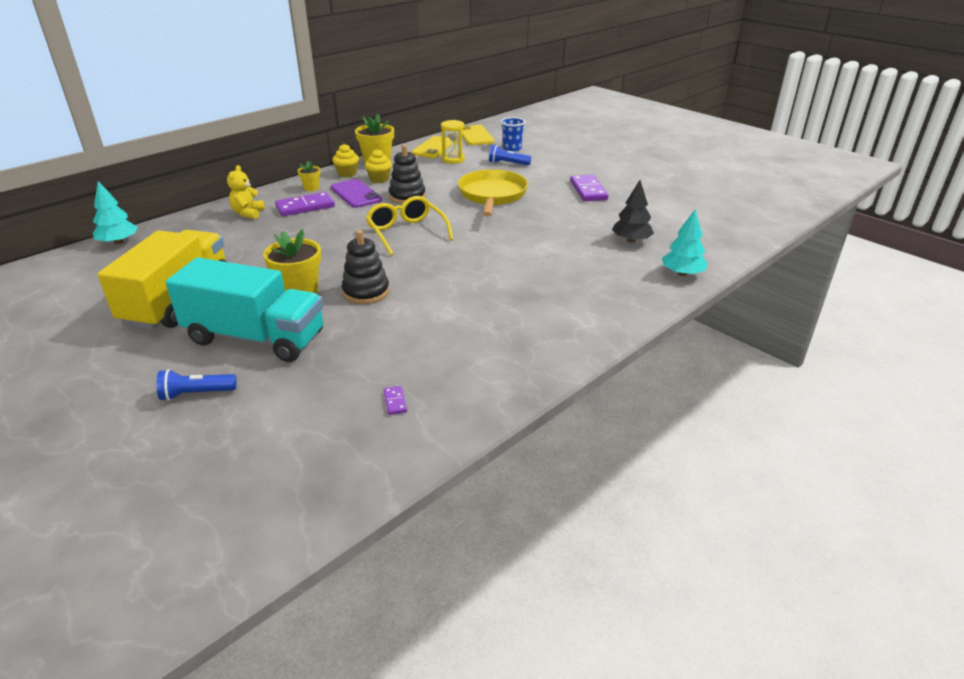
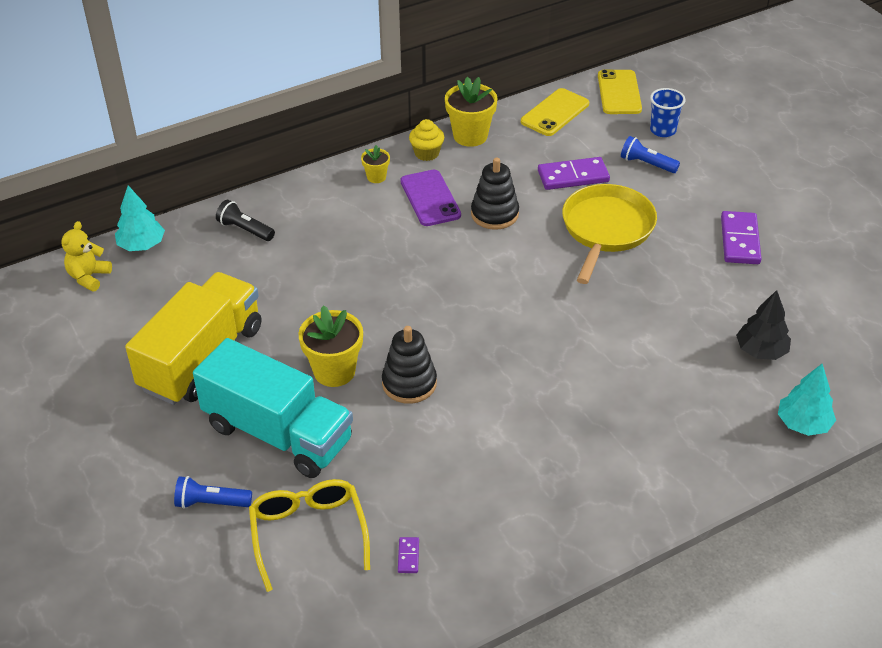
camera: 15 degrees right, 10 degrees up
(209, 224) = (245, 229): none -> black flashlight
(248, 213) = (293, 216): yellow teddy bear -> yellow teddy bear (89, 277)
(305, 207) = (363, 214): purple domino -> purple domino (573, 176)
(379, 179) = (466, 172): yellow cupcake -> none
(406, 232) = (478, 285): yellow glasses -> yellow glasses (308, 533)
(453, 159) = (574, 143): yellow hourglass -> none

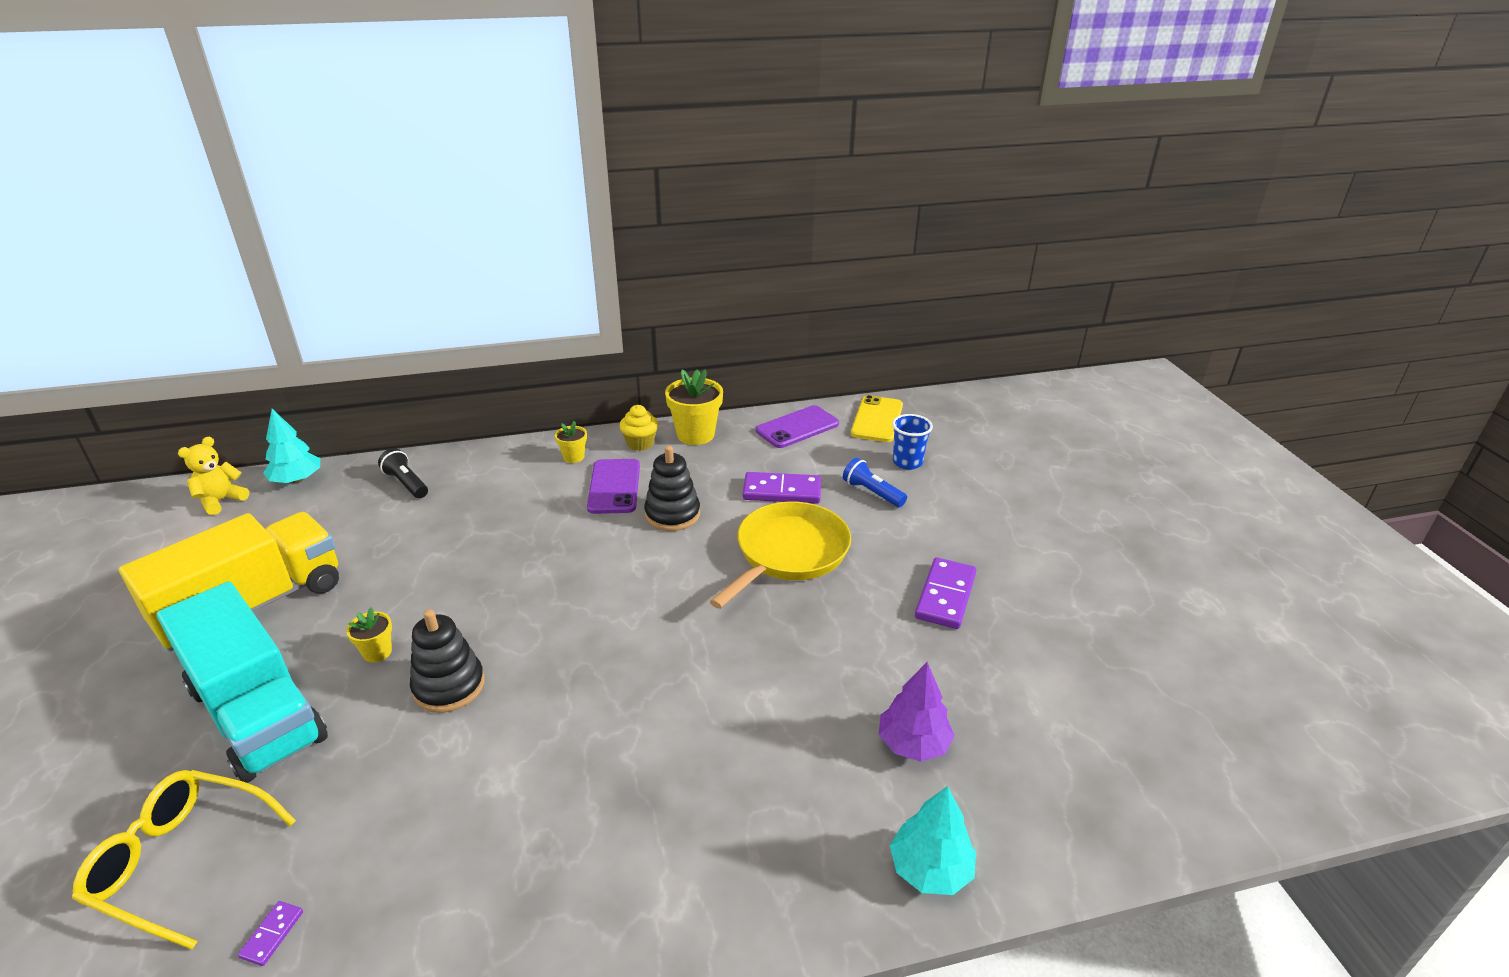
camera: 15 degrees right, 10 degrees down
(211, 503) = (109, 785): blue flashlight -> none
(308, 533) = (180, 861): yellow glasses -> yellow glasses turned 75 degrees counterclockwise
(334, 371) = (377, 652): yellow flower pot -> yellow flower pot, size x0.53
(555, 113) = (797, 427): yellow phone -> purple phone
(761, 351) = (913, 744): black tree -> purple tree

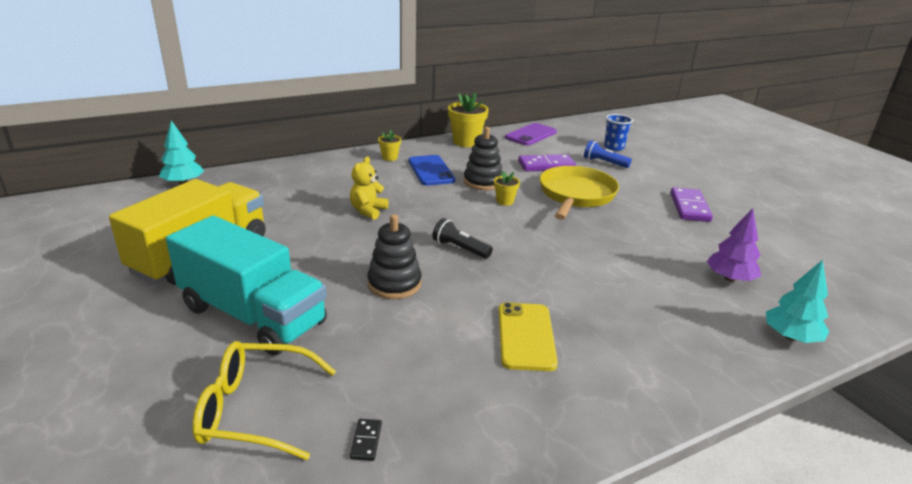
camera: 15 degrees left, 5 degrees down
(221, 501) = (127, 198): yellow teddy bear -> yellow teddy bear (368, 211)
(272, 934) = (366, 441): purple domino -> black domino
(377, 652) = (324, 271): yellow flower pot -> yellow flower pot (505, 201)
(406, 483) = (274, 179): black flashlight -> black flashlight (460, 248)
(614, 487) = (431, 171): purple phone -> blue phone
(640, 443) = (431, 148): yellow cupcake -> none
(877, 419) = (578, 128): yellow phone -> yellow phone (526, 336)

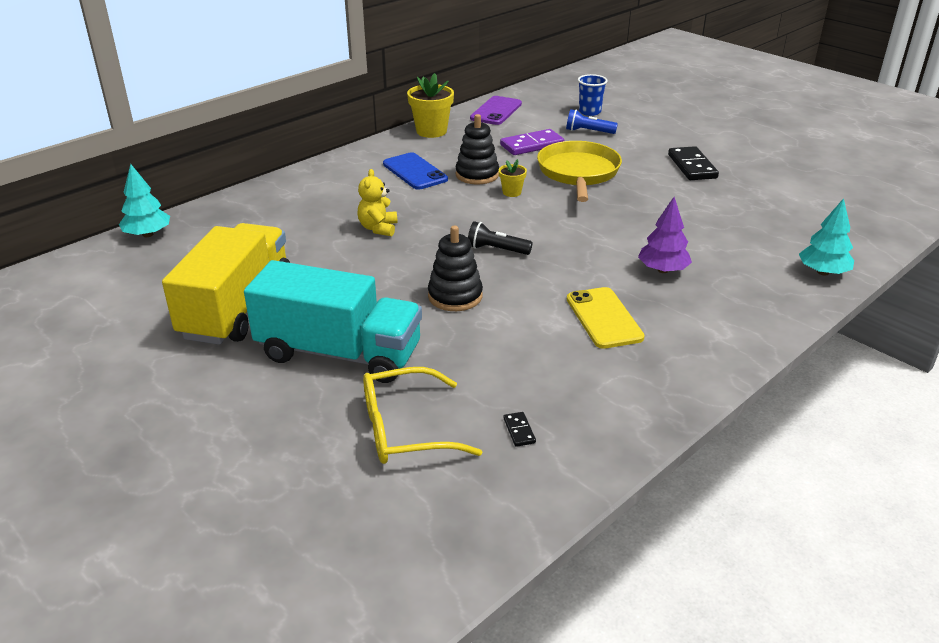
camera: 15 degrees left, 5 degrees up
(389, 158) = (360, 164): yellow flower pot -> none
(689, 207) = (692, 166): purple domino -> black domino
(730, 278) = (755, 230): purple tree -> purple tree (662, 270)

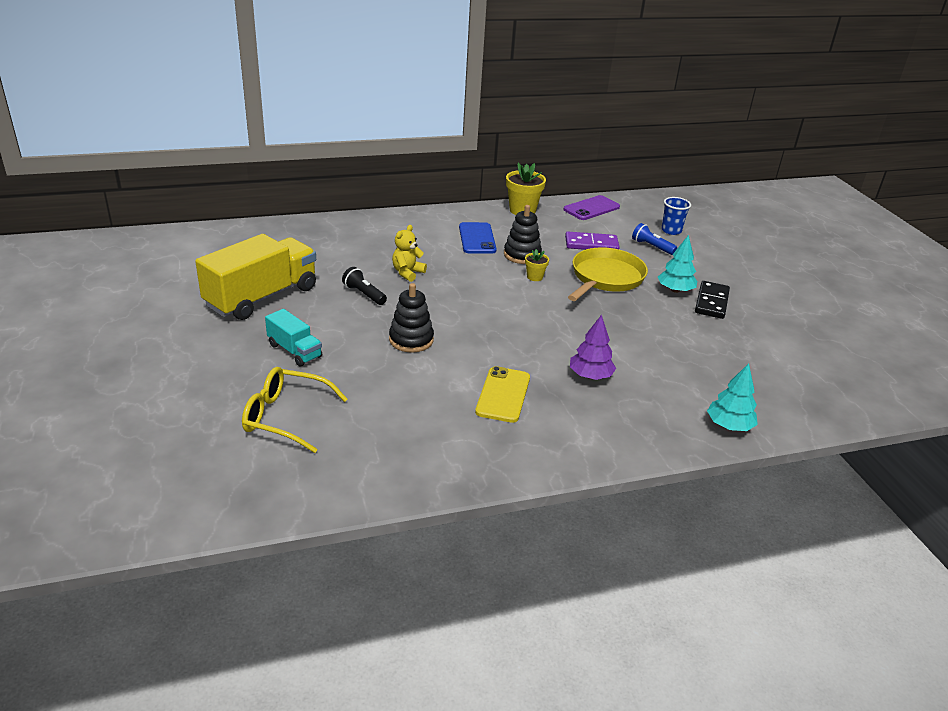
camera: 25 degrees right, 0 degrees up
(148, 234) = (254, 229): turquoise tree -> turquoise tree (675, 290)
(339, 353) = (294, 351): turquoise truck -> turquoise truck, size x0.51
(496, 250) = (476, 316): black flashlight -> black flashlight (364, 294)
(519, 431) = (358, 448): black domino -> none

